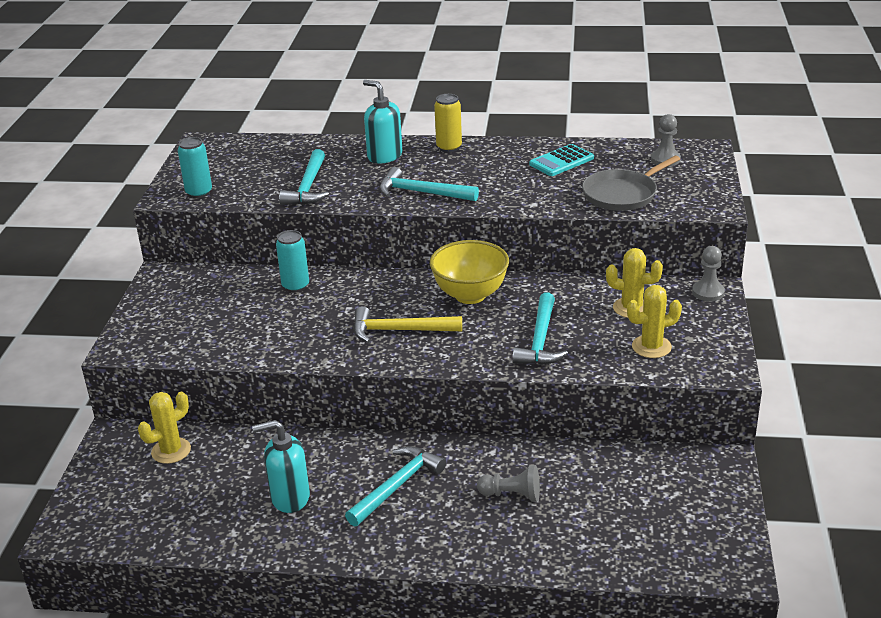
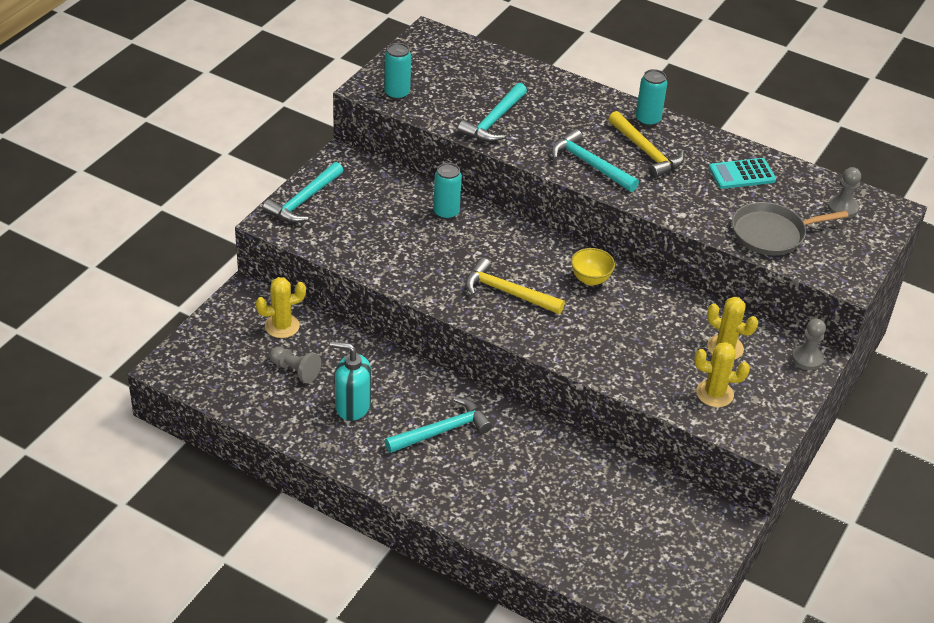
camera: 20 degrees right, 10 degrees up
(384, 156) = (582, 109): turquoise soap dispenser -> none
(449, 147) = (647, 120): yellow can -> turquoise can
(465, 169) = (646, 152): none -> yellow hammer
(470, 295) = (590, 279): yellow bowl -> yellow bowl, size x0.58
(512, 495) = (530, 477): grey pawn -> grey pawn (295, 370)
(540, 340) = (621, 349): turquoise hammer -> turquoise hammer (303, 200)

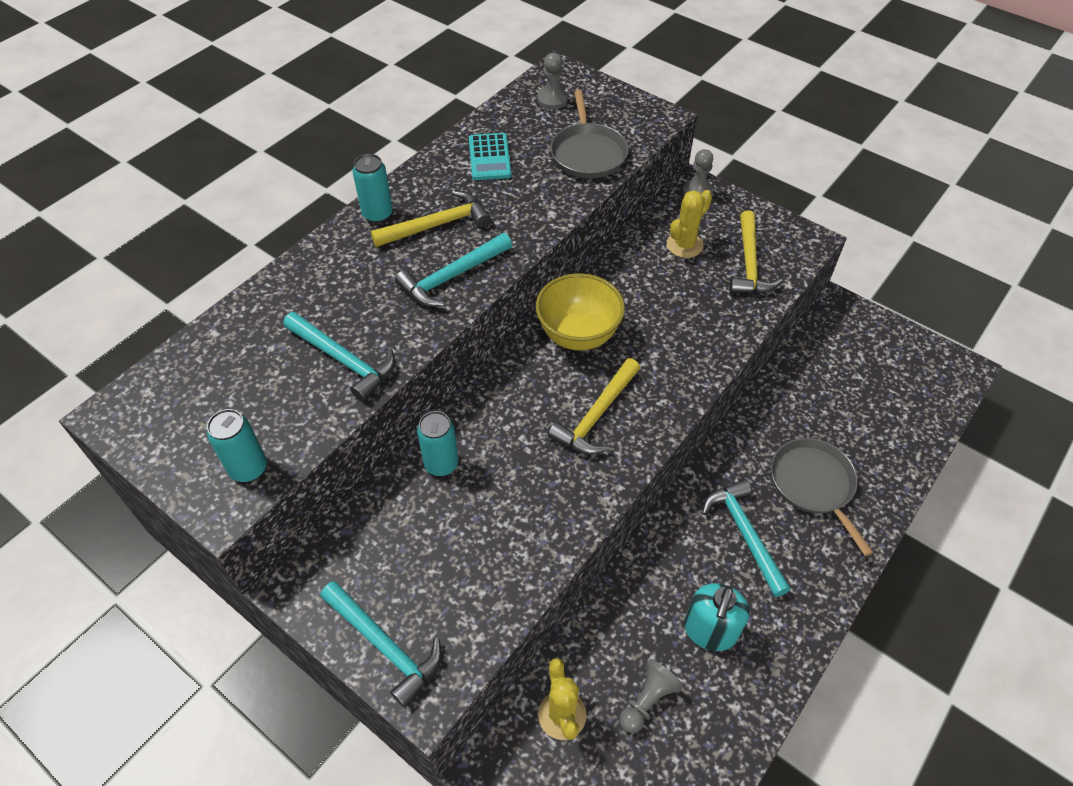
camera: 80 degrees left, 10 degrees up
(500, 481) = (814, 485): none -> grey pan
(590, 279) = (578, 335): yellow bowl -> yellow bowl, size x1.71
(714, 394) = (749, 264): yellow cactus -> yellow hammer

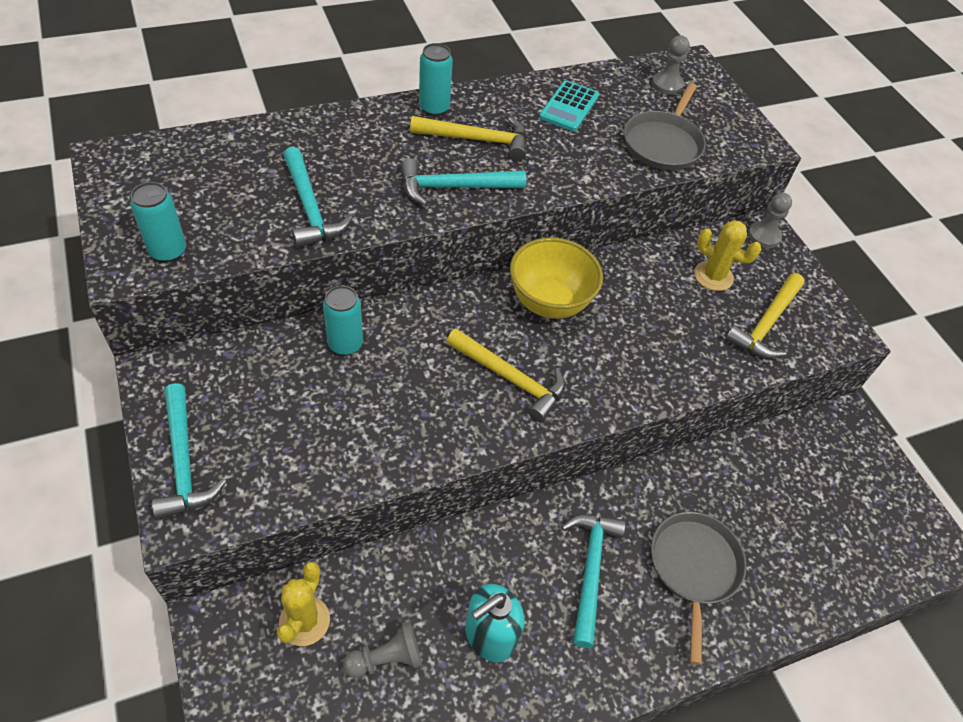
camera: 25 degrees right, 0 degrees up
(596, 416) = (510, 379): yellow hammer -> yellow hammer turned 120 degrees counterclockwise
(684, 245) = (713, 276): yellow cactus -> yellow cactus turned 45 degrees clockwise

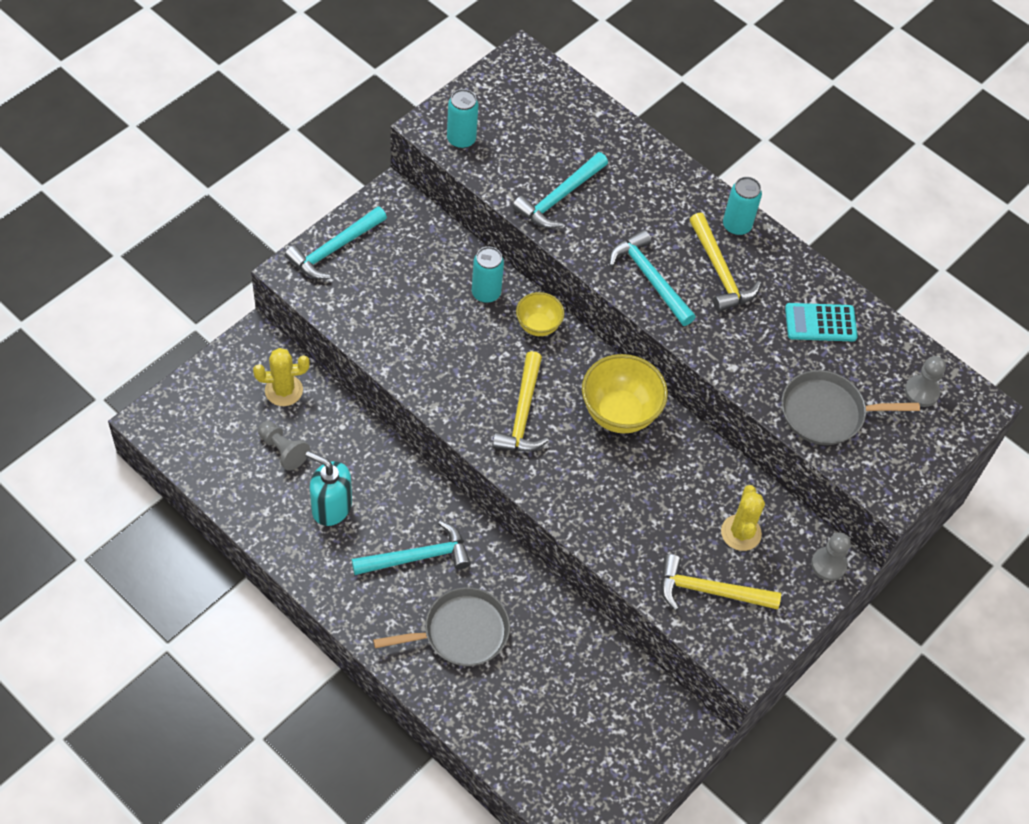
camera: 65 degrees right, 5 degrees up
(413, 319) = (538, 326): none -> yellow bowl

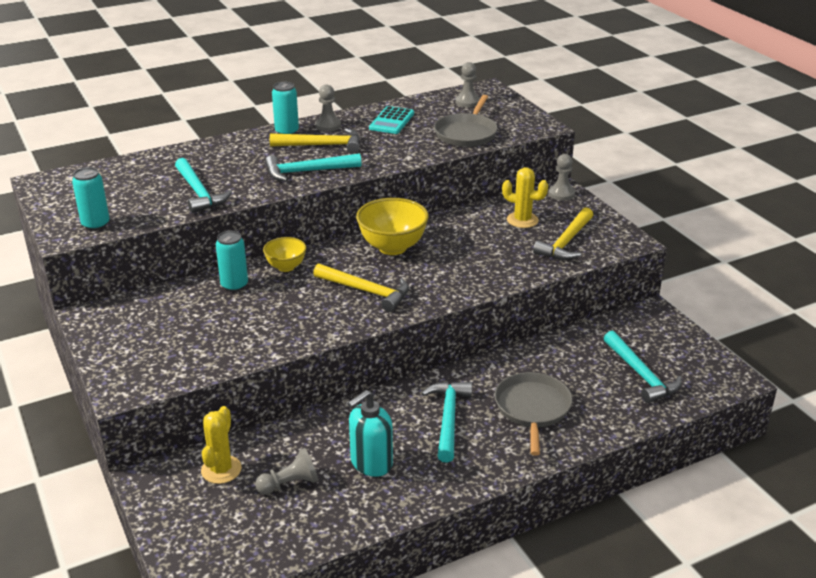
camera: 65 degrees left, 25 degrees down
(334, 249) = (118, 359): turquoise hammer -> turquoise hammer (641, 374)
(774, 261) = (328, 125): none -> grey pawn

